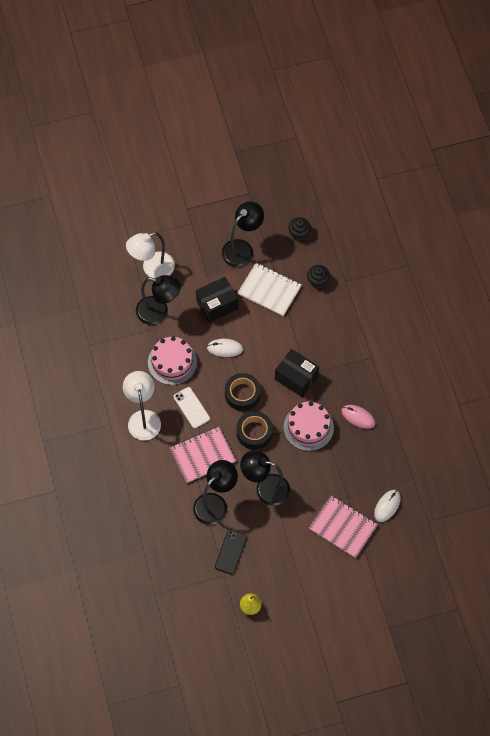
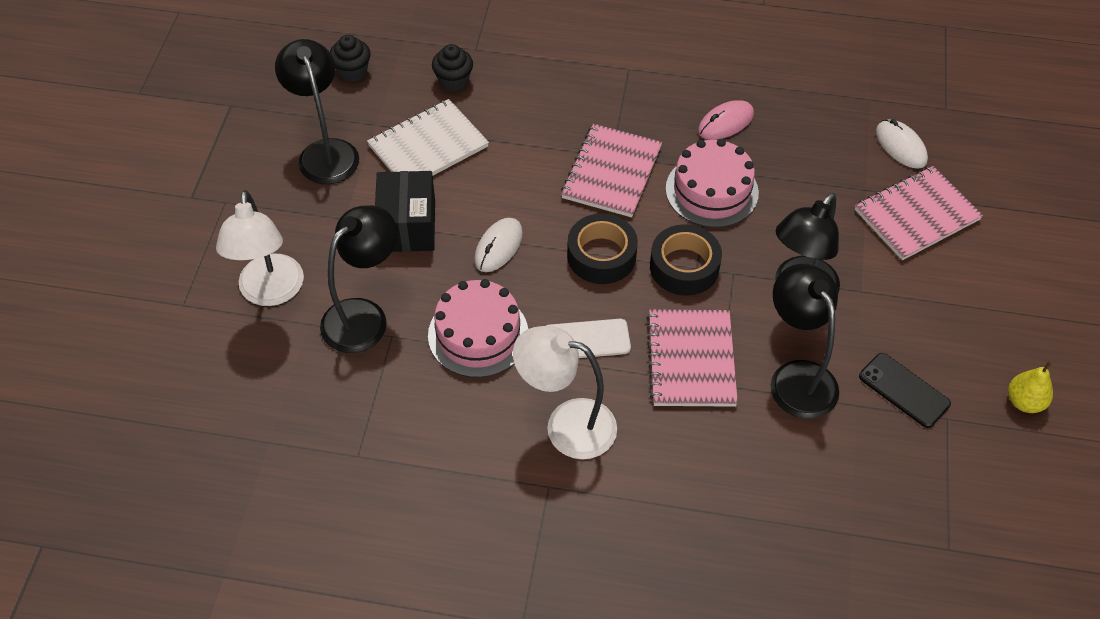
camera: 65 degrees left, 10 degrees down
(296, 378) = (611, 172): black box -> pink notebook

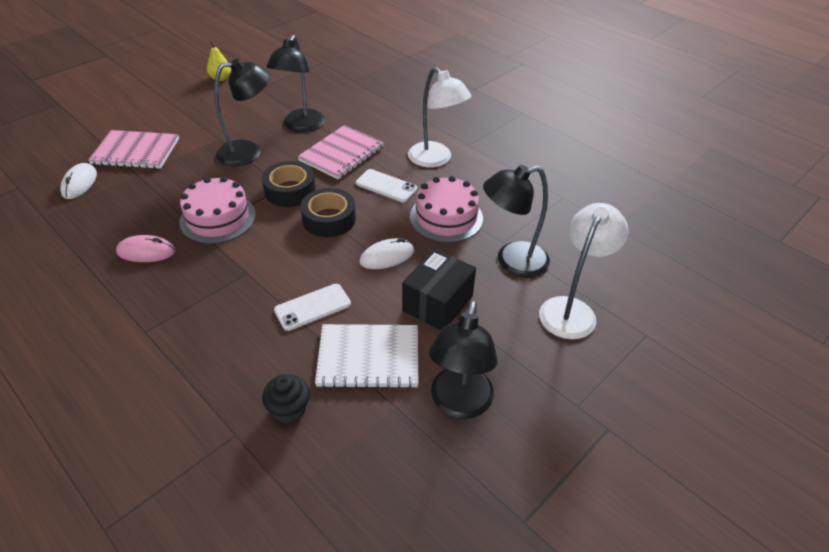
camera: 145 degrees left, 10 degrees down
(352, 71) = (370, 484): black cupcake -> none
(517, 159) = (313, 307): none -> white phone
(611, 172) = (261, 262): pink notebook -> none
(904, 390) = (262, 102): black phone -> none

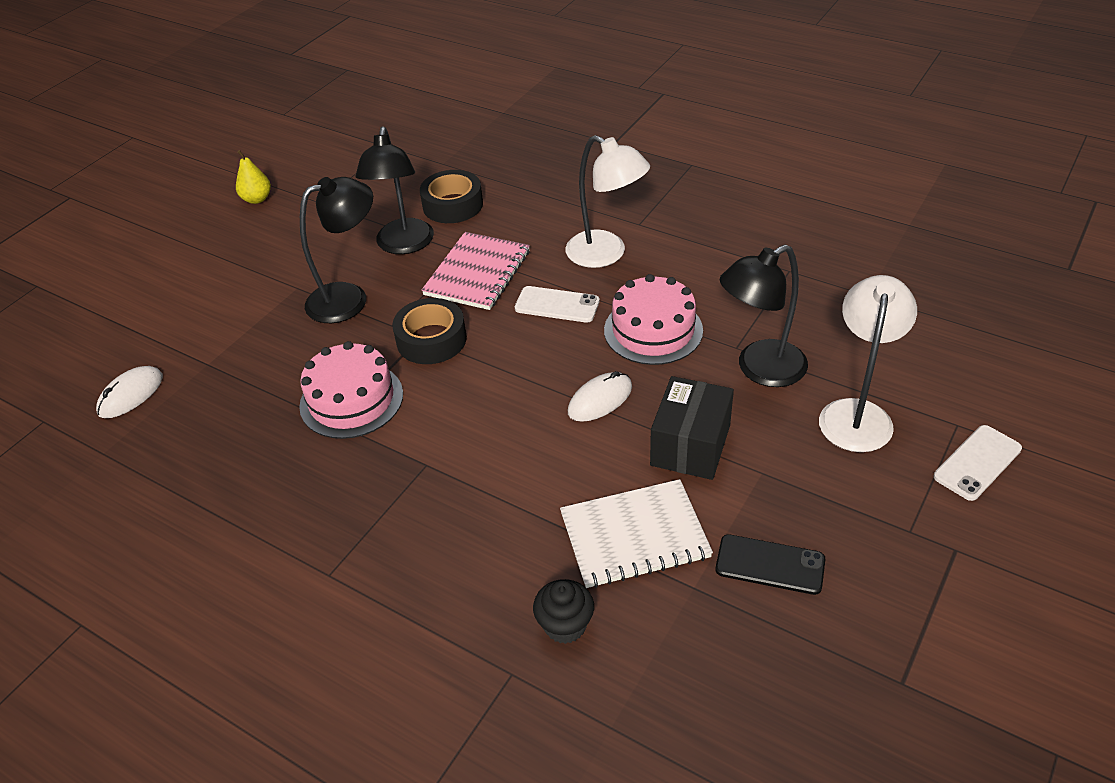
camera: 10 degrees left, 0 degrees up
(79, 183) = (131, 395): white mouse -> white mouse turned 45 degrees clockwise
(136, 151) = (188, 331): pink notebook -> none
(146, 252) = (276, 468): pink mouse -> none
(313, 307) = (534, 489): white phone -> white phone (977, 463)
(329, 219) = (502, 367): black tape -> black tape (452, 205)
(459, 404) = (770, 565): black lamp -> black phone

